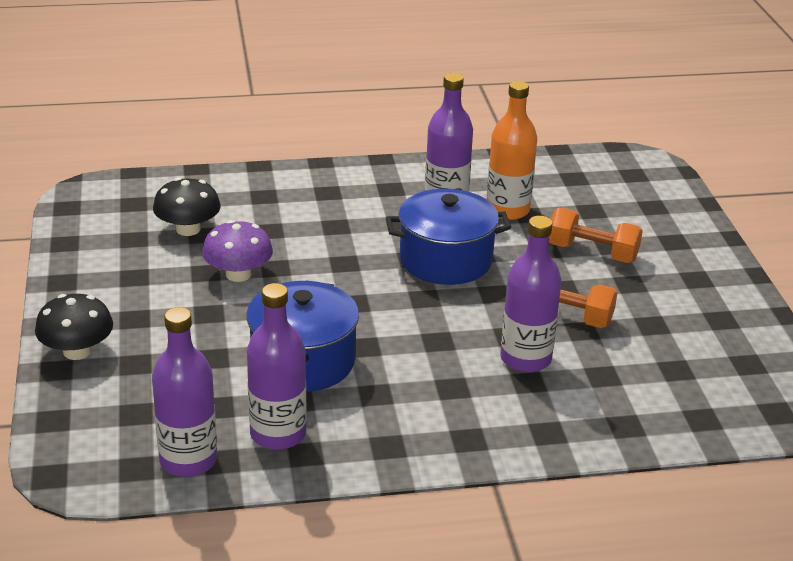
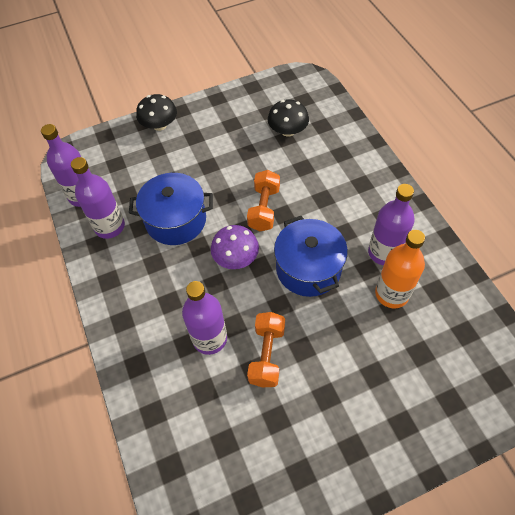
camera: 80 degrees right, 25 degrees up
(238, 274) = (250, 167): purple mushroom -> purple mushroom (236, 257)
(592, 253) = (357, 362): orange dumbbell -> orange dumbbell (264, 208)

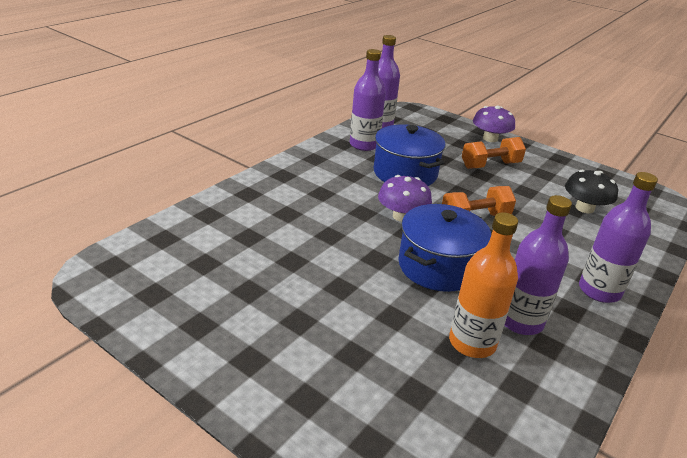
camera: 55 degrees right, 25 degrees down
(159, 125) = (490, 138): black mushroom -> purple mushroom
(209, 338) = (304, 225): purple bottle -> purple bottle (599, 291)
(267, 355) = (314, 265): orange dumbbell -> orange dumbbell (490, 165)

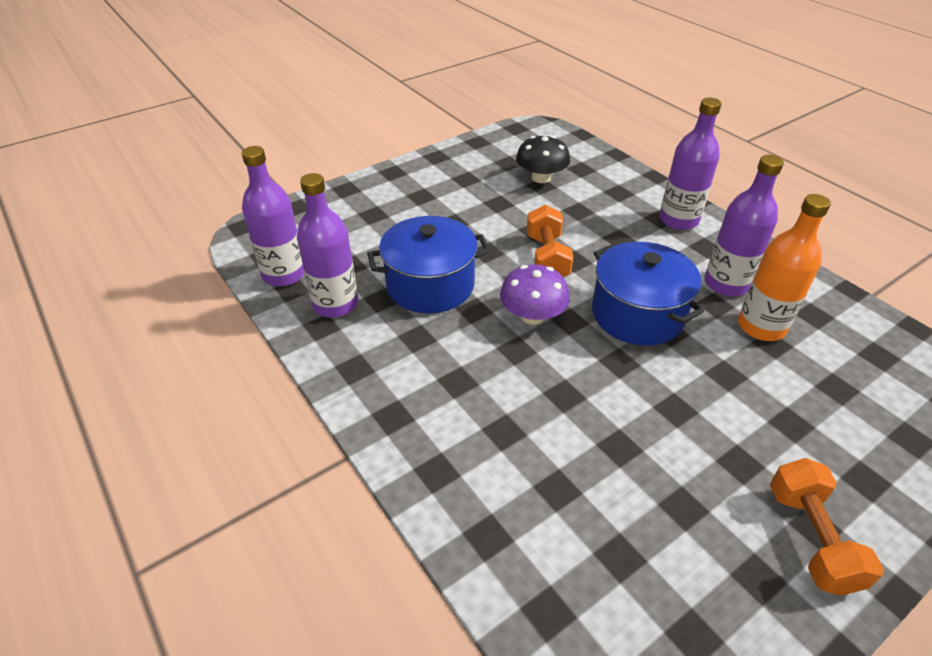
camera: 70 degrees left, 10 degrees up
(490, 138) = (369, 189): purple mushroom -> none
(490, 165) = (434, 209): orange dumbbell -> orange dumbbell (811, 538)

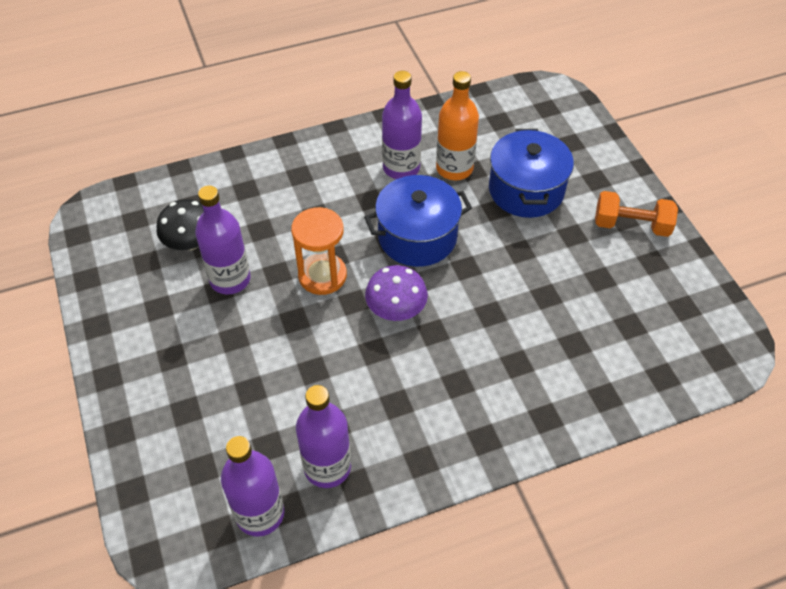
camera: 75 degrees left, 10 degrees up
(430, 285) = (327, 378): blue pot -> blue pot (526, 190)
(546, 258) = (322, 275): orange dumbbell -> orange hourglass
(678, 220) = (307, 163): purple bottle -> purple bottle (230, 279)

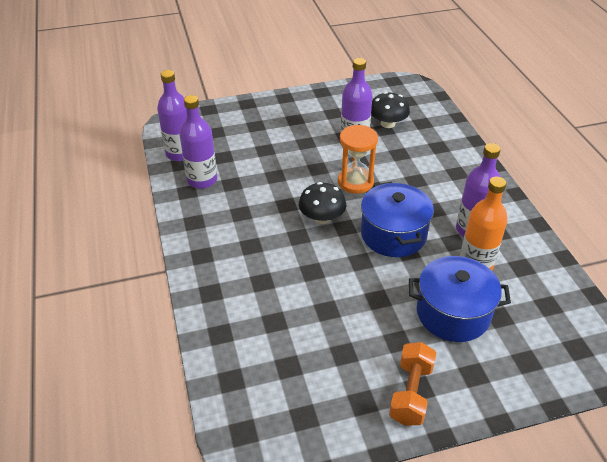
camera: 95 degrees right, 10 degrees down
(396, 309) = (322, 218): purple mushroom -> black mushroom

